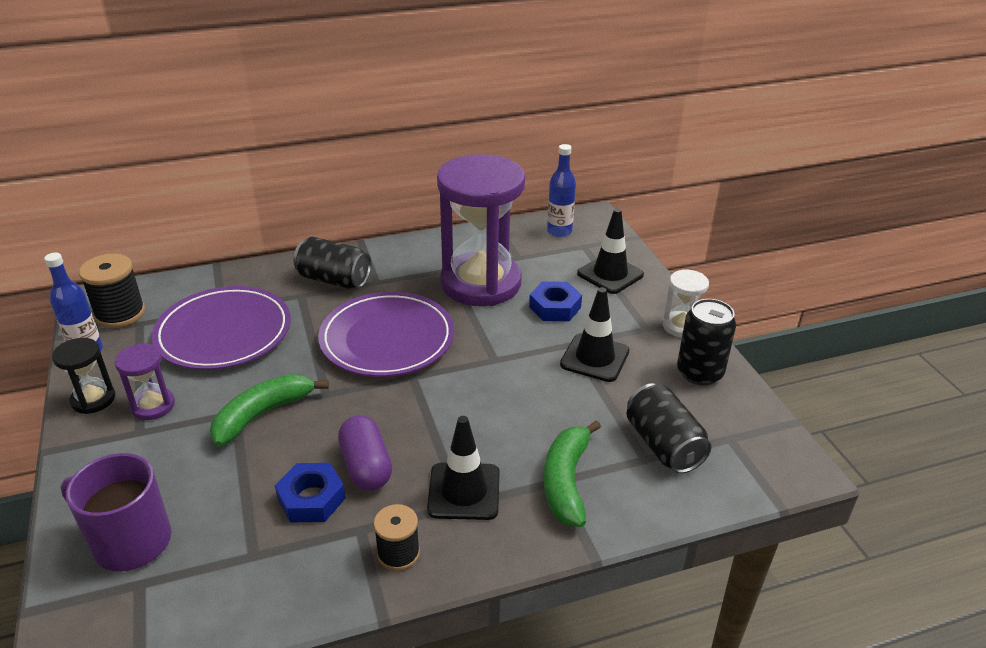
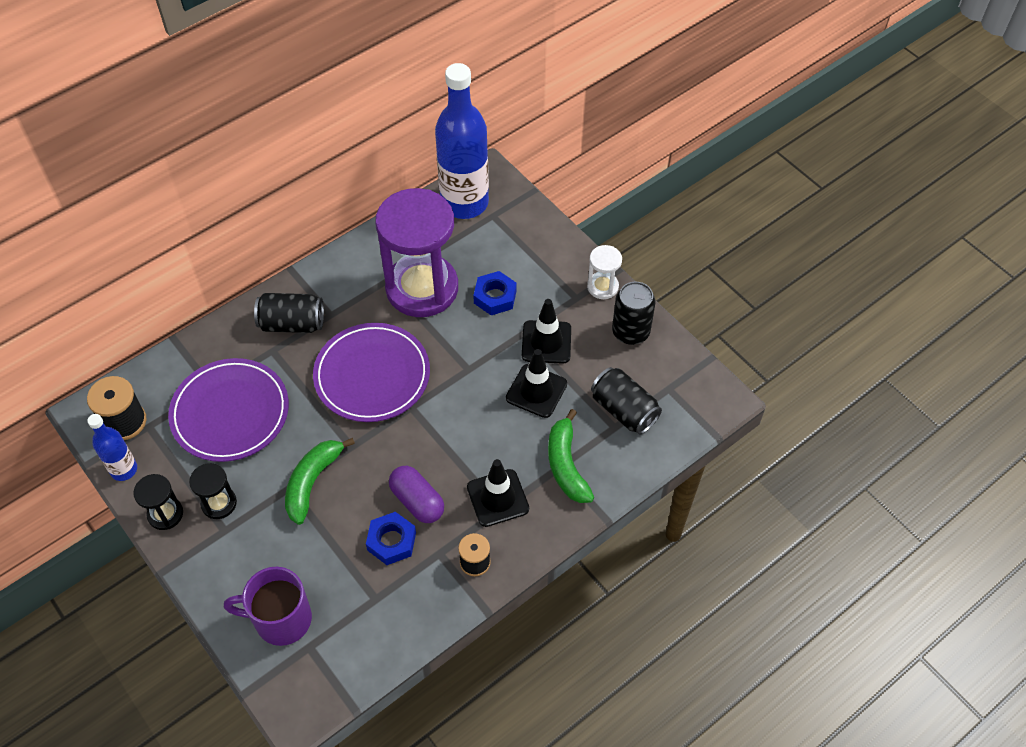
camera: 20 degrees left, 20 degrees up
(153, 406) = (219, 503): purple hourglass -> black hourglass
(559, 231) = (464, 203): blue bottle -> blue bottle, size x2.02
(610, 274) = (527, 244): black traffic cone -> black traffic cone (536, 391)

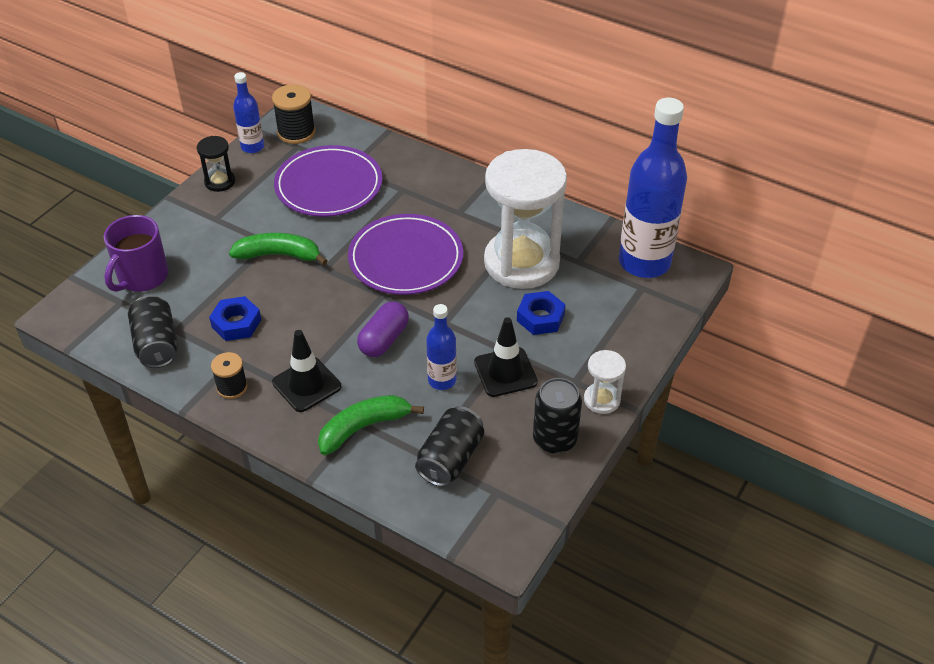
camera: 70 degrees right, 10 degrees down
(219, 503) = (239, 207): black hourglass -> none
(281, 619) = (142, 277): purple mug -> purple mug turned 135 degrees counterclockwise
(292, 323) = (437, 192): black can -> black can (157, 344)
(417, 501) = (283, 328): purple capsule -> purple capsule (384, 339)
(422, 288) = (521, 262): purple hourglass -> white hourglass
(536, 391) = (442, 380): black traffic cone -> blue bottle

